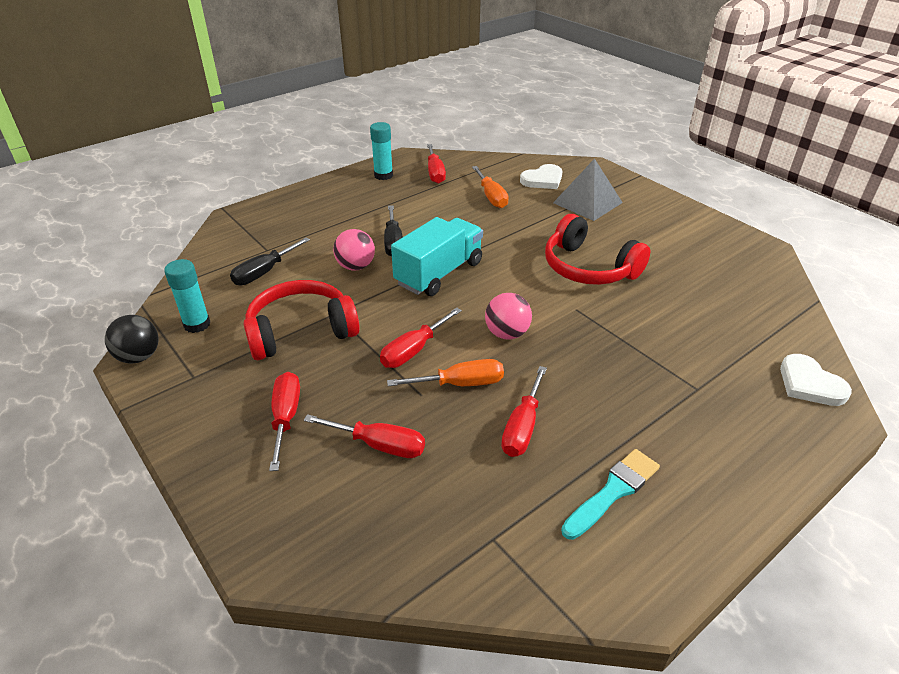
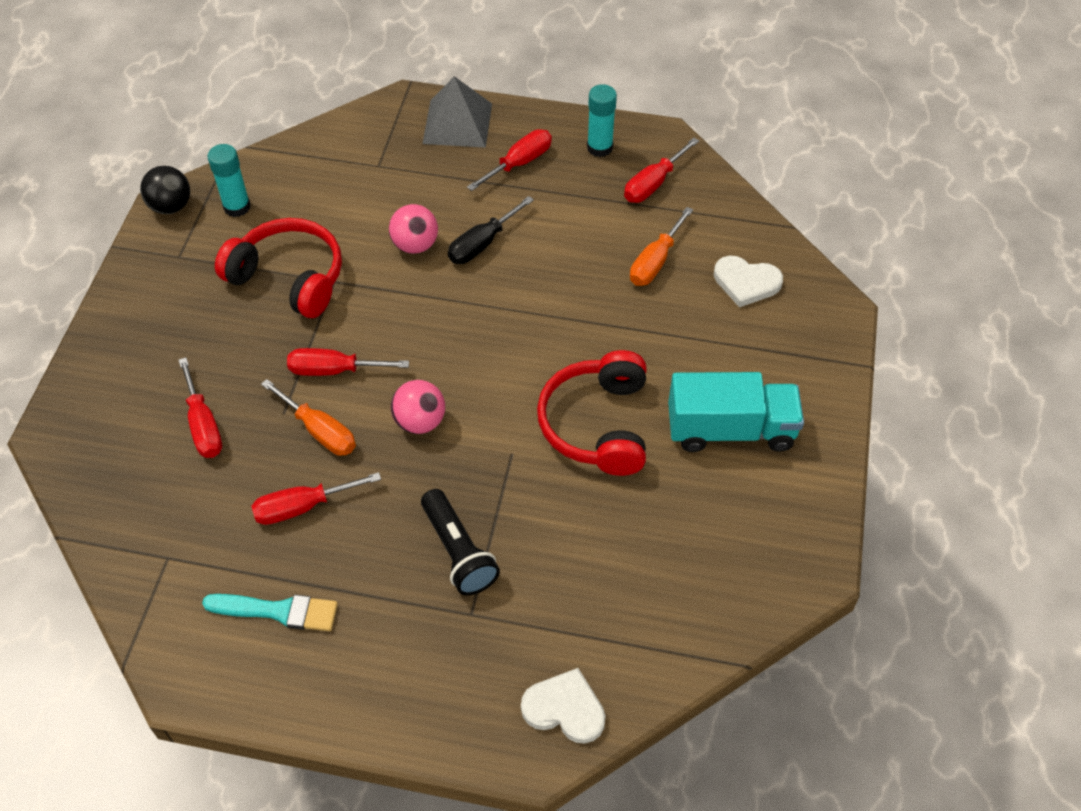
camera: 50 degrees right, 15 degrees up
(264, 272) = (343, 191): black screwdriver -> none
(286, 417) = (184, 346): red screwdriver -> red screwdriver (519, 163)
(439, 273) = (466, 312): turquoise truck -> turquoise truck (730, 430)
(587, 202) = (738, 351): grey pyramid -> grey pyramid (457, 123)
(638, 369) = (458, 552): none -> black flashlight
(809, 384) = (565, 709): white heart -> white heart turned 90 degrees clockwise

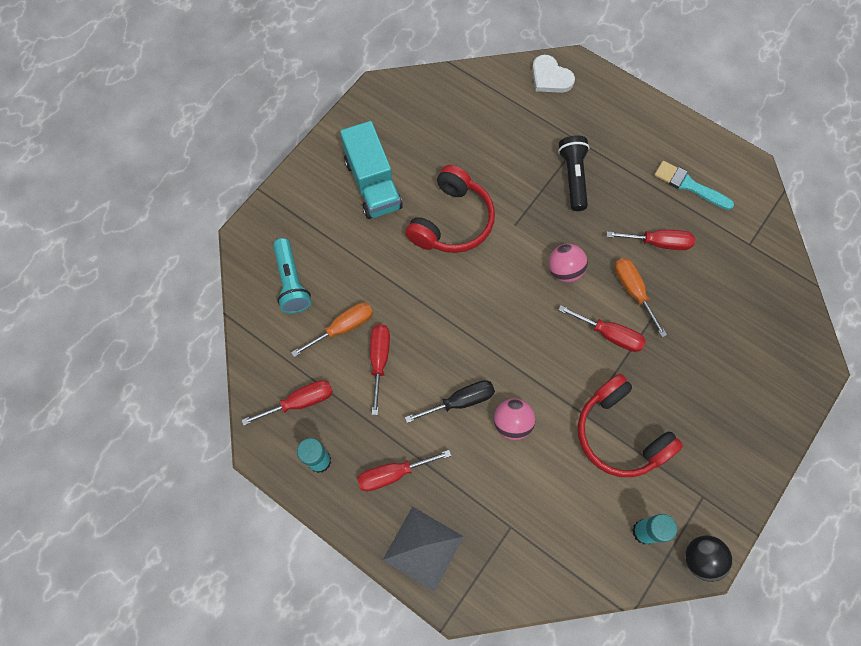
camera: 155 degrees left, 15 degrees up
(203, 425) = (711, 328): red screwdriver -> red screwdriver (379, 360)
(730, 430) = (372, 184): turquoise truck -> turquoise truck turned 135 degrees counterclockwise
(746, 282) = (291, 282): white heart -> turquoise flashlight

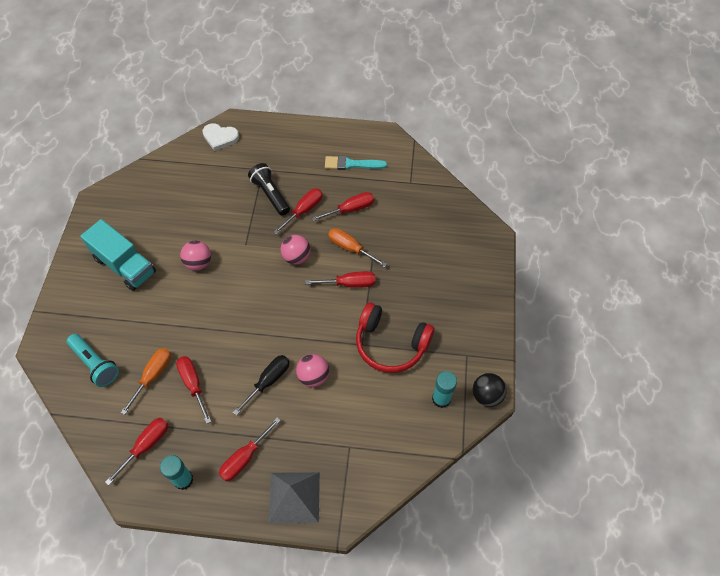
camera: 30 degrees left, 10 degrees down
(452, 221) = (198, 263): red headphones -> pink ball
(602, 217) = (304, 210): none -> red screwdriver

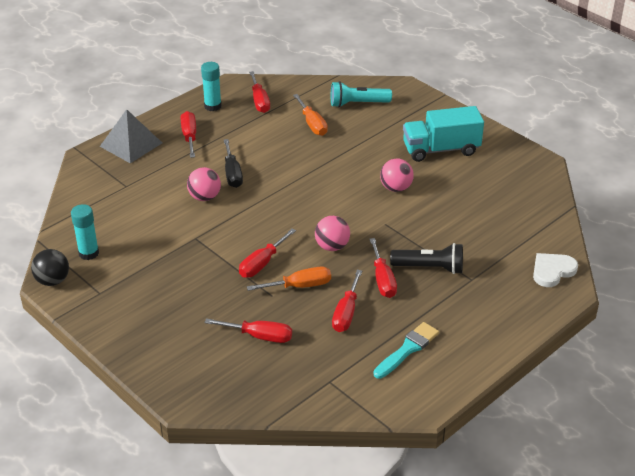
camera: 130 degrees right, 20 degrees down
(193, 384) = (280, 138): red screwdriver -> red screwdriver (259, 336)
(390, 344) = (172, 254): red headphones -> none

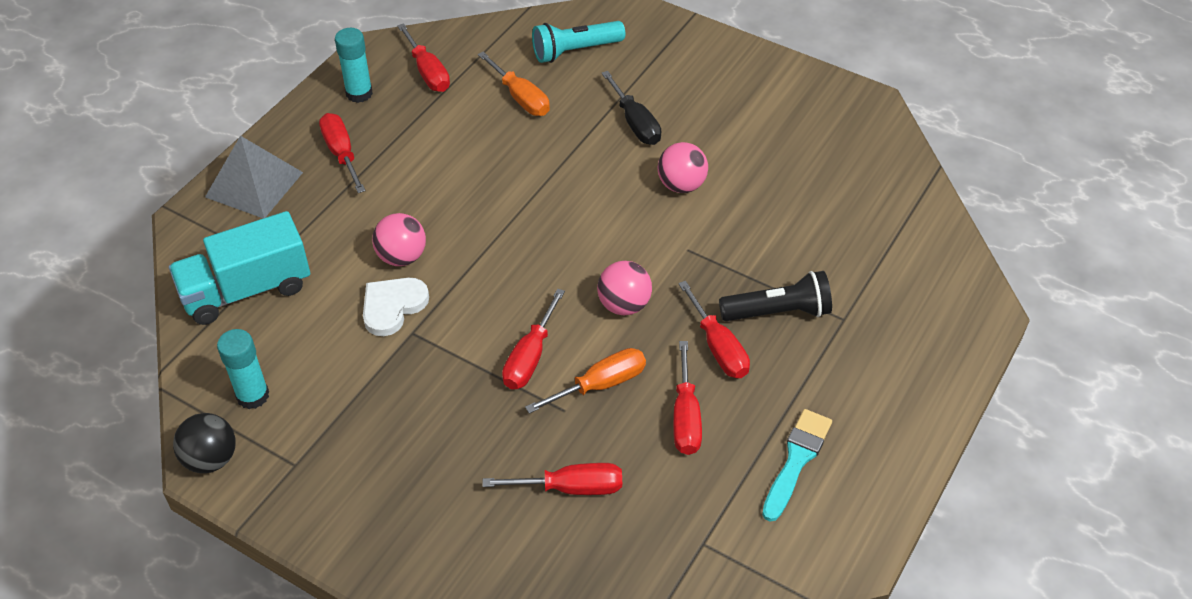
camera: 15 degrees left, 10 degrees up
(232, 174) = (430, 207): black screwdriver -> black screwdriver (635, 123)
(441, 149) = (722, 107): turquoise truck -> turquoise truck (247, 290)
(552, 271) = (950, 281): white heart -> white heart (393, 307)

